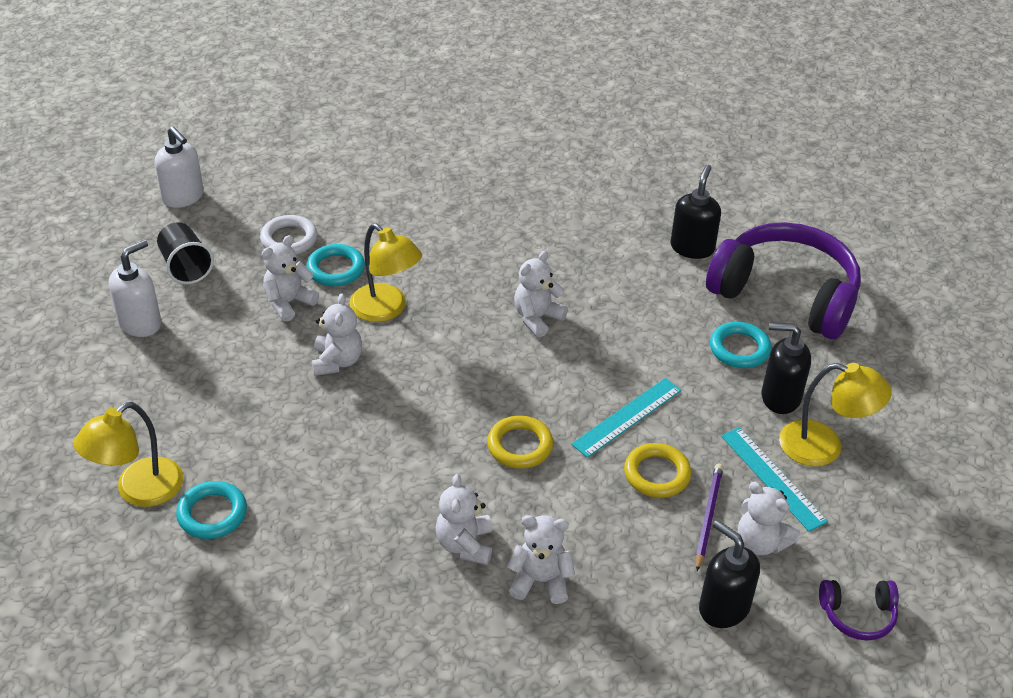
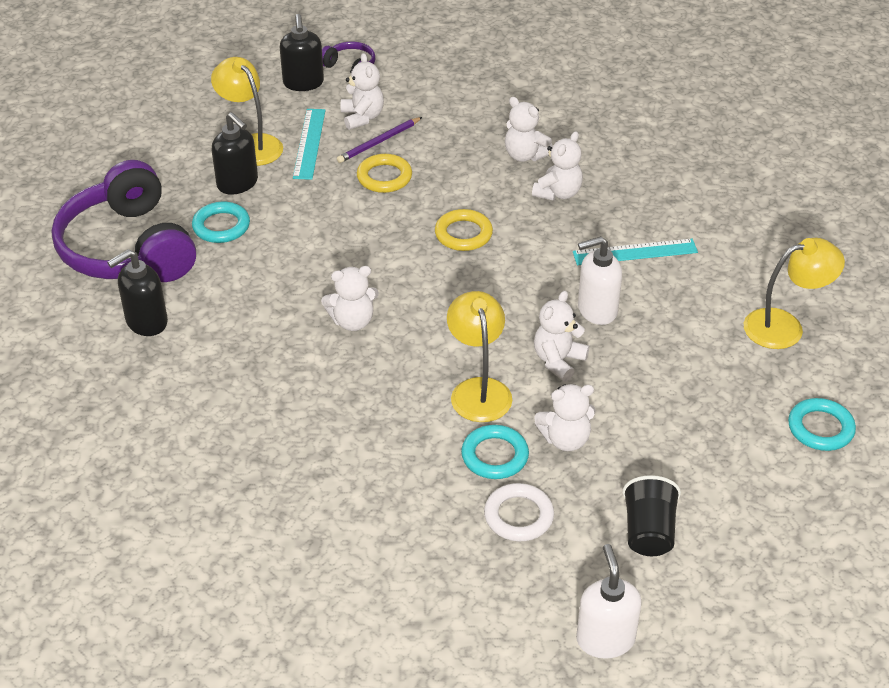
camera: 145 degrees left, 0 degrees up
(140, 323) = (725, 484): white soap dispenser -> white soap dispenser (596, 310)
(212, 513) = (732, 286): turquoise ring -> turquoise ring (820, 428)
(627, 417) = (364, 218): turquoise ruler -> turquoise ruler (635, 252)
(723, 607) = (424, 100): black soap dispenser -> black soap dispenser (303, 83)

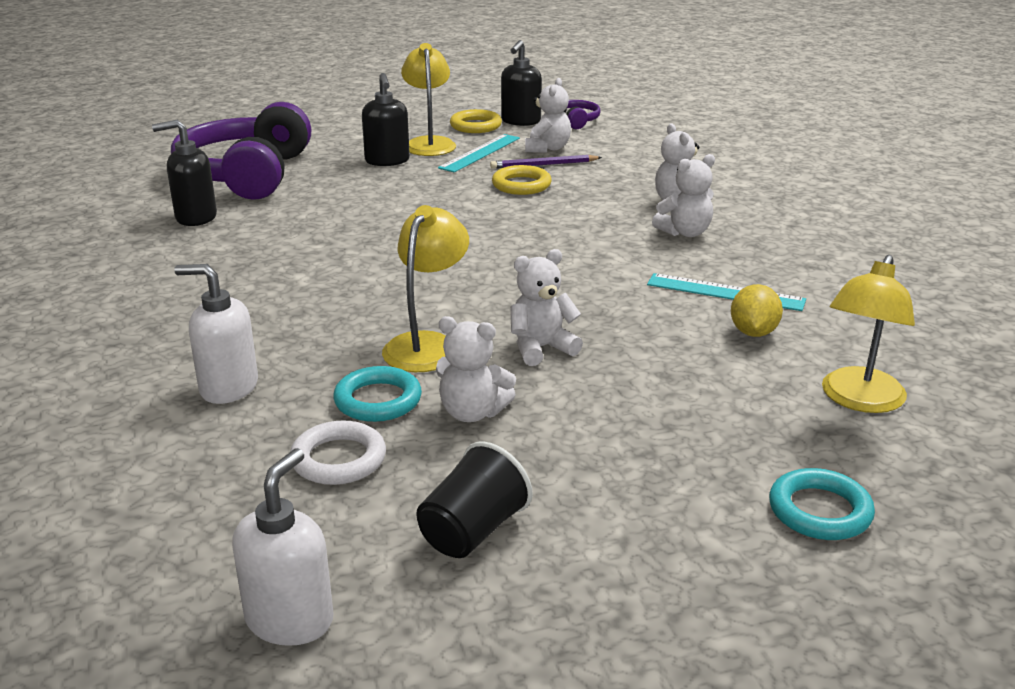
camera: 30 degrees right, 15 degrees down
(221, 226) = (338, 180): turquoise ring -> none
(352, 321) = (369, 263): white teddy bear -> none
(463, 234) = (552, 236): yellow ring -> yellow ring (475, 126)
(596, 310) = (631, 322): white soap dispenser -> white soap dispenser (228, 388)
(682, 287) = (753, 332): none -> yellow lemon
(785, 326) = (859, 400): yellow lamp -> yellow lamp turned 105 degrees clockwise

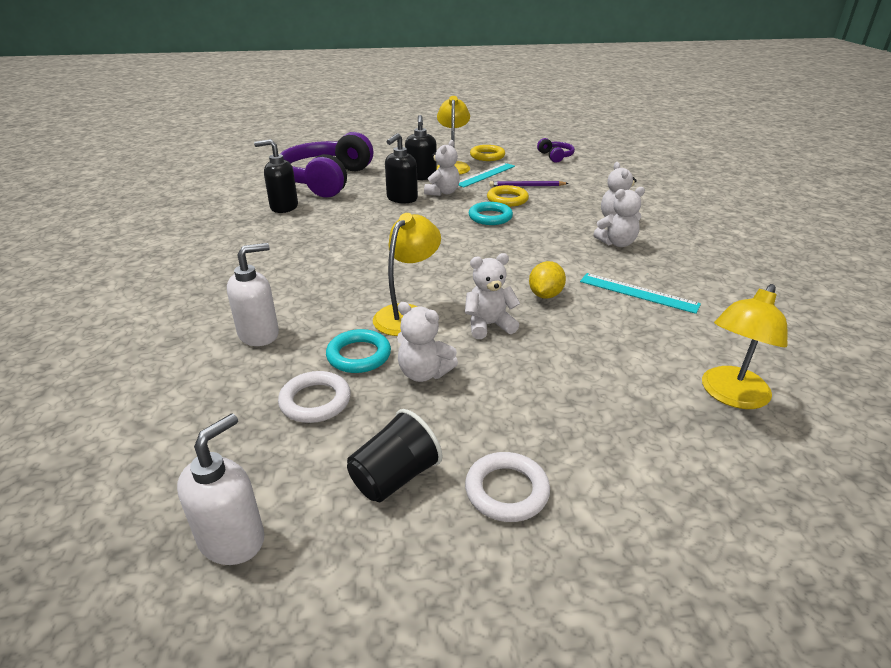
camera: 10 degrees right, 5 degrees up
(228, 388) = (259, 334): white soap dispenser -> white soap dispenser turned 120 degrees clockwise
(520, 121) = (518, 154): black soap dispenser -> black soap dispenser (402, 199)
(547, 148) = (532, 175): white teddy bear -> white teddy bear (442, 192)
(614, 529) = (506, 491): none -> white ring
(753, 332) = (654, 328): yellow lemon -> yellow lemon (545, 295)
(819, 511) = (681, 496): turquoise ring -> turquoise ring (490, 217)

